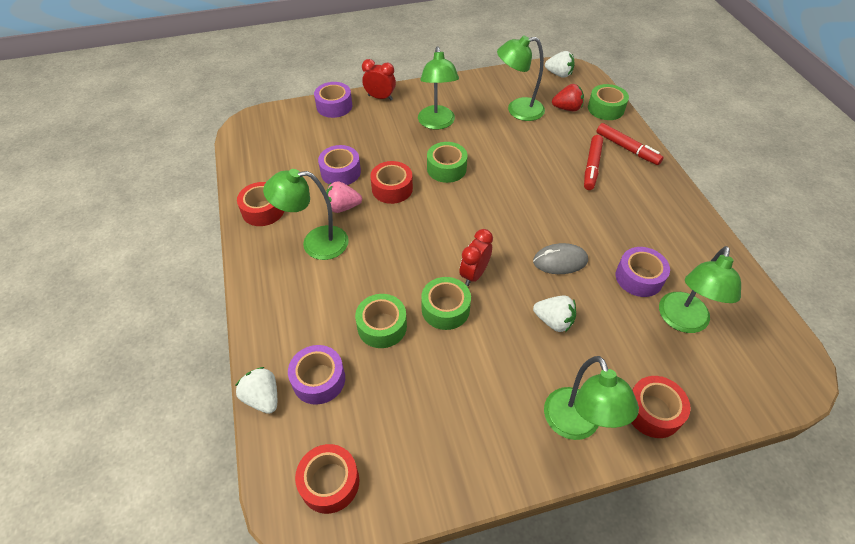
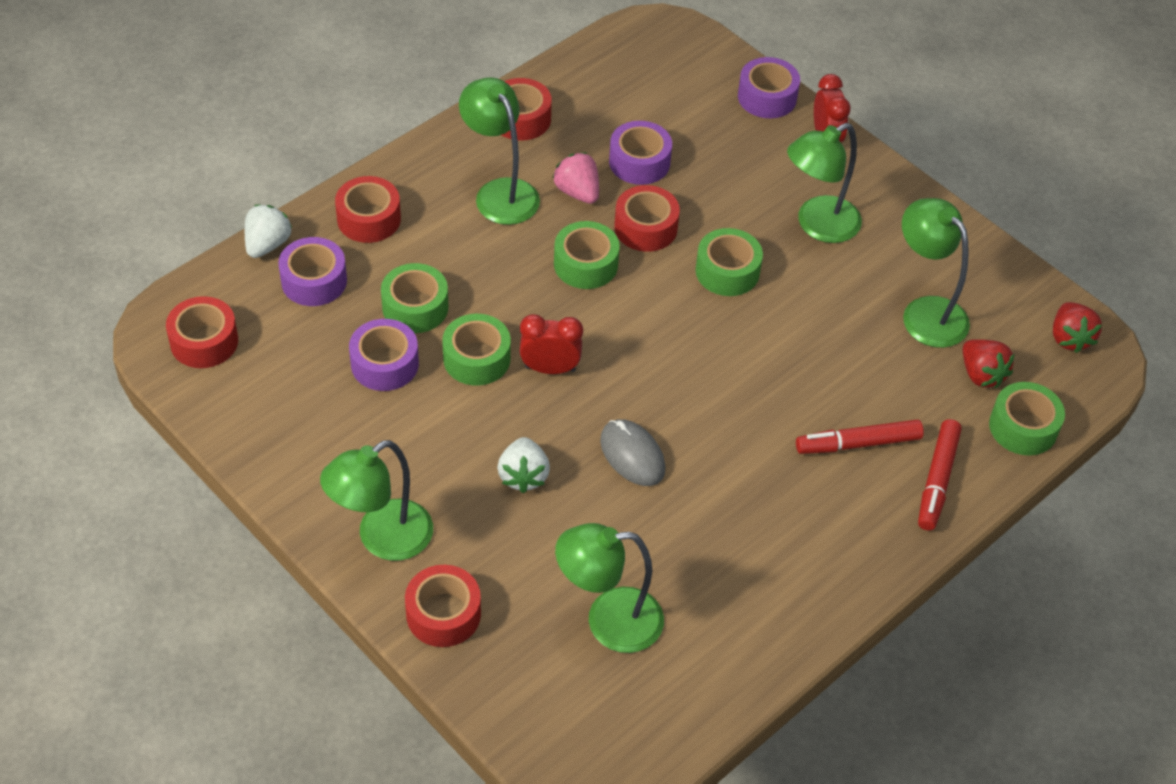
camera: 60 degrees right, 0 degrees up
(285, 323) = (369, 219): none -> red tape
(402, 225) = (585, 264): none -> green tape
(559, 74) = (1069, 338): white strawberry -> red strawberry
(639, 278) = (658, 554): purple tape -> purple tape (384, 364)

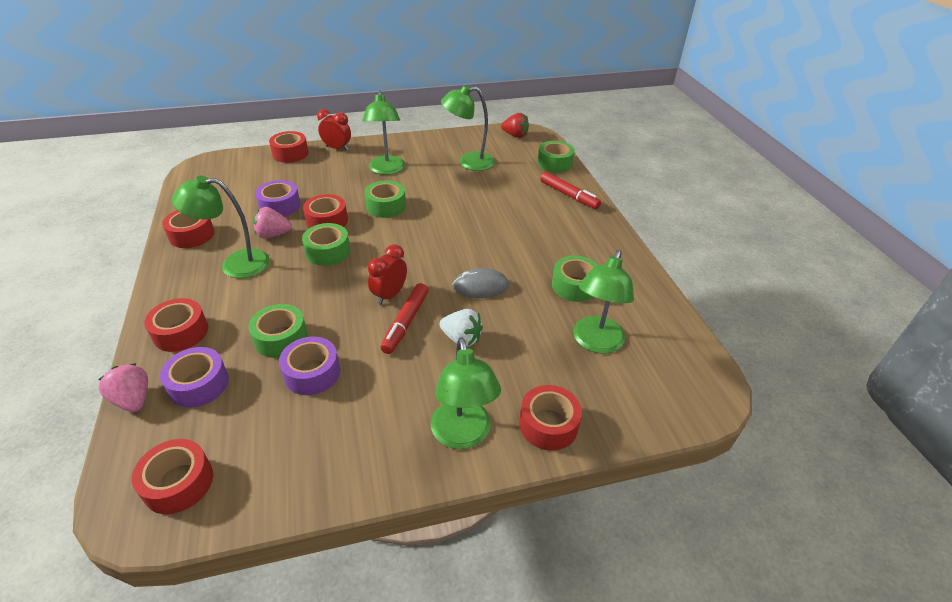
camera: 60 degrees left, 10 degrees down
(267, 244) = (133, 399): white strawberry -> pink strawberry
(476, 358) = (351, 324): green tape -> green tape (574, 286)
(767, 97) = (290, 153): purple tape -> red tape
(858, 443) = (531, 209): red marker -> red marker (405, 322)
(981, 374) = (517, 162): red strawberry -> none

